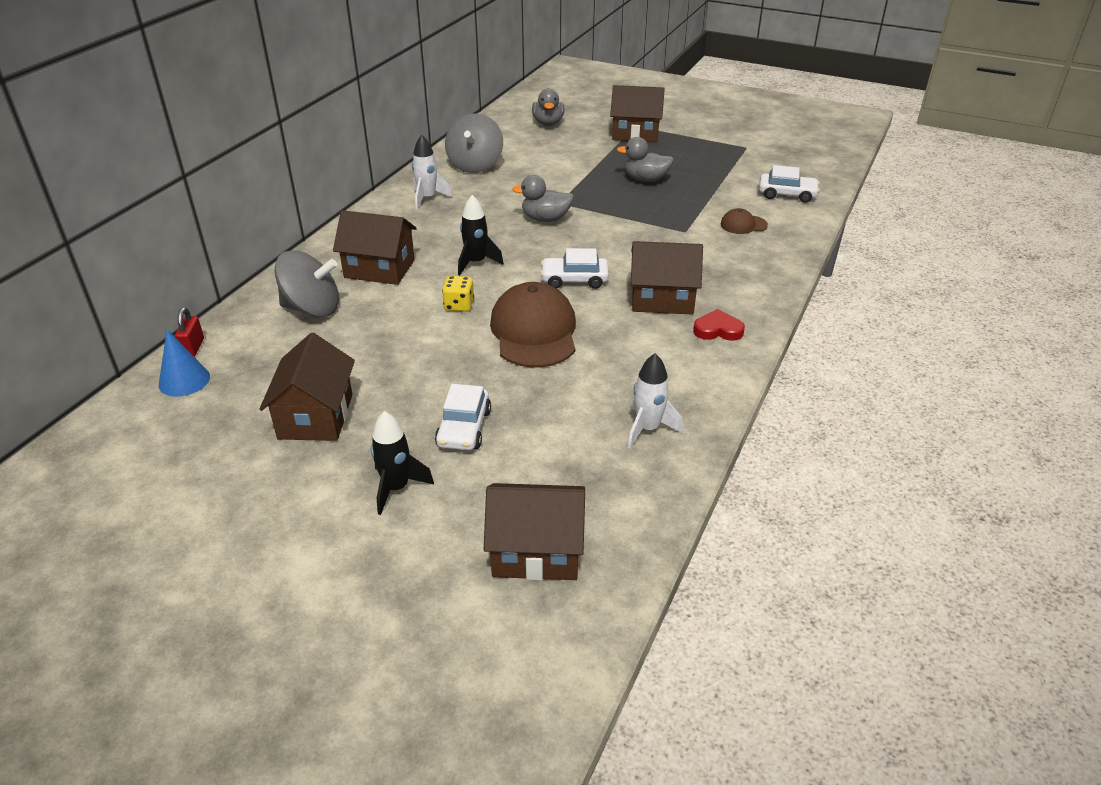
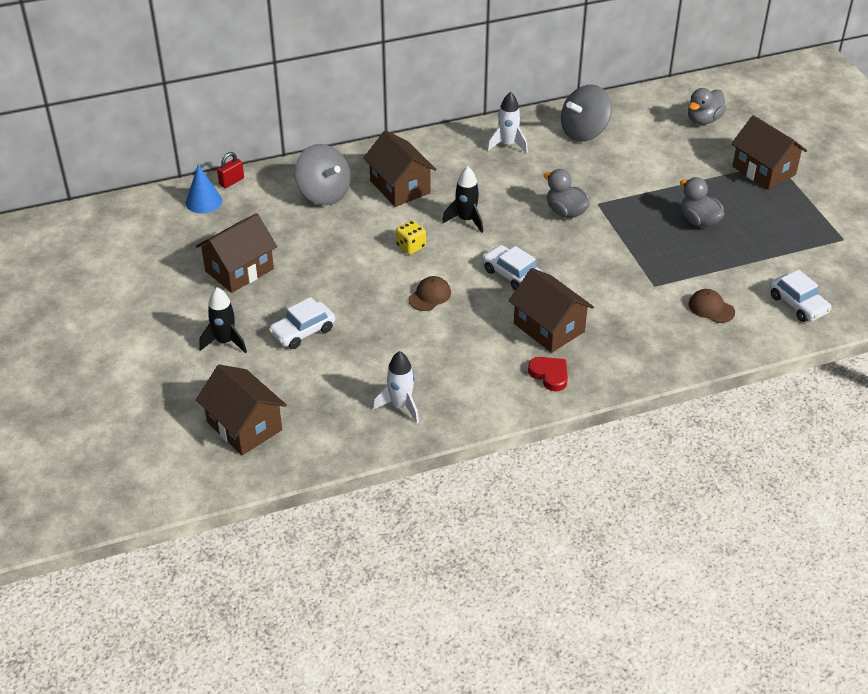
camera: 45 degrees right, 5 degrees up
(534, 331) = (429, 296): brown cap -> brown cap, size x0.47

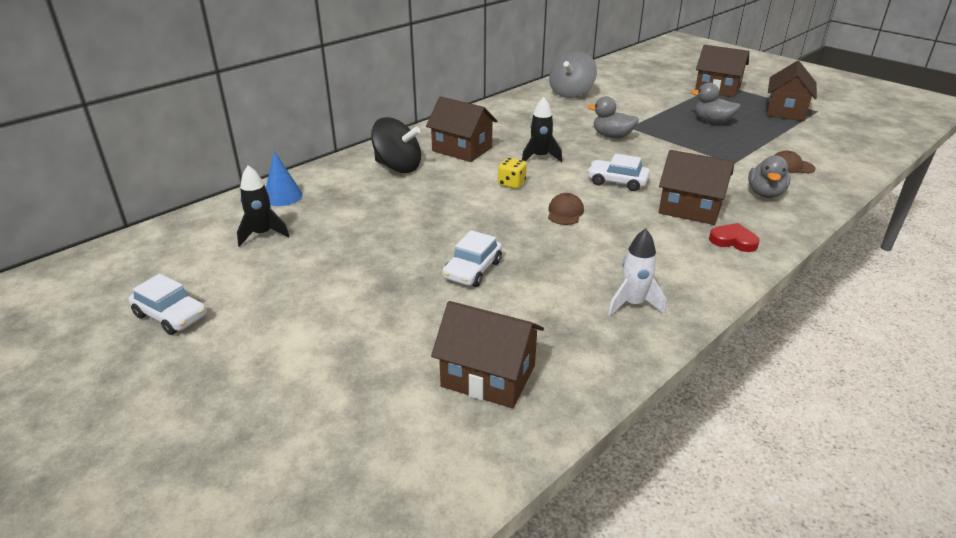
camera: 25 degrees left, 10 degrees down
(225, 341) = (397, 301): black rocket -> black rocket (262, 234)
(231, 181) = (300, 177): red padlock -> none
(239, 270) = (362, 238): brown house -> brown house (785, 111)
(324, 194) = (398, 167): grey spinning top -> black spinning top
(507, 144) = (522, 109): white rocket -> none
(703, 120) = (644, 73): grey duck -> grey duck (765, 194)
(798, 304) = (844, 150): white car -> white car (171, 315)

